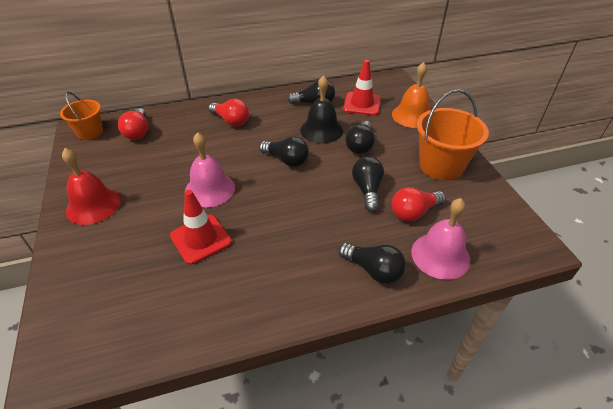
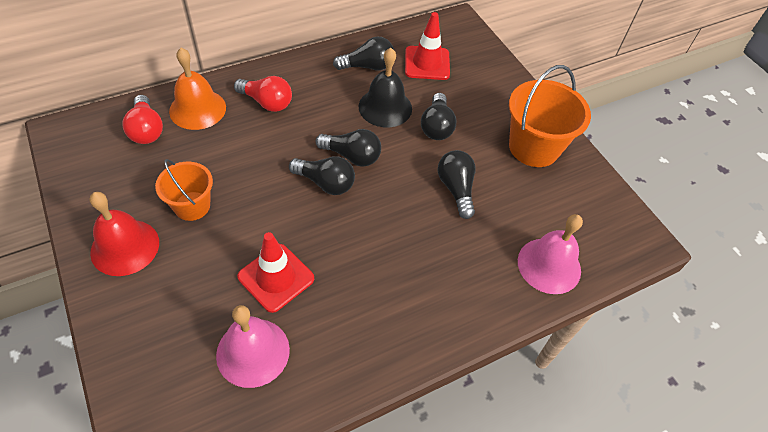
camera: 15 degrees left, 10 degrees up
(90, 132) = (79, 136): orange bucket -> orange bucket (192, 206)
(210, 189) = (268, 208): pink bell -> pink bell (253, 352)
(373, 270) = (481, 293): black light bulb -> black light bulb (325, 183)
(412, 116) = (490, 77): orange bell -> orange bell (197, 109)
(414, 212) = (513, 214): red light bulb -> none

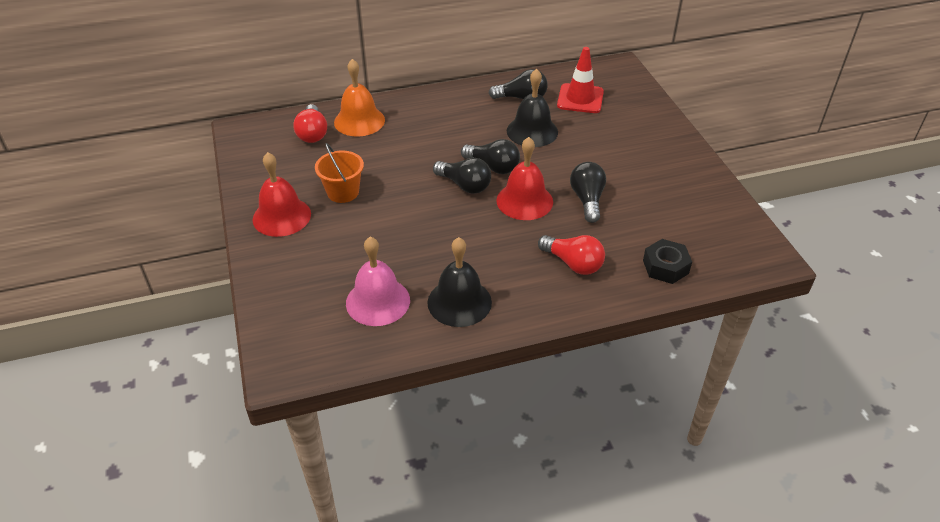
camera: 15 degrees right, 10 degrees down
(267, 102) = (422, 120): red light bulb -> red light bulb (573, 263)
(276, 277) = (407, 251): red traffic cone -> none
(344, 340) = (459, 302): none -> black bell
(392, 197) = (524, 201): none -> red bell
(436, 127) = (578, 150): black light bulb -> none
(534, 147) = (672, 173): orange bucket -> none
(549, 265) = (665, 267): pink bell -> black nut

